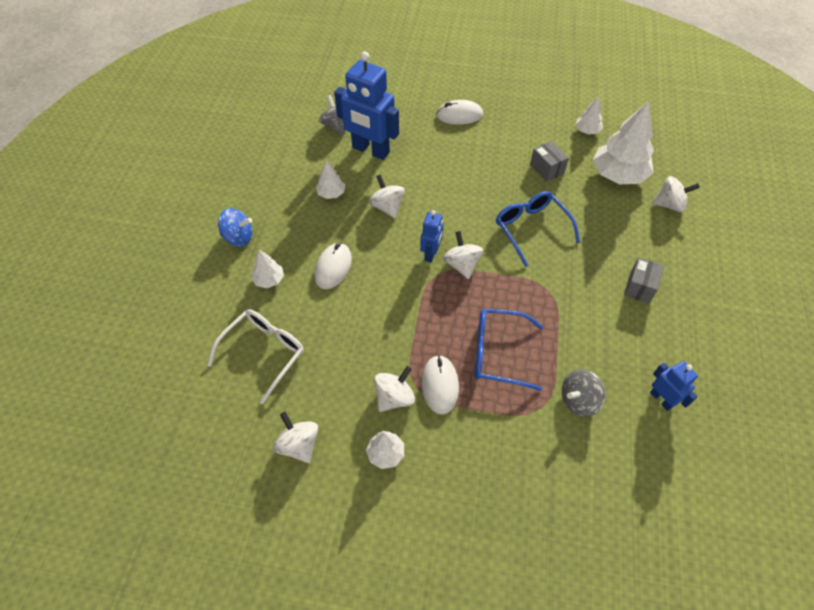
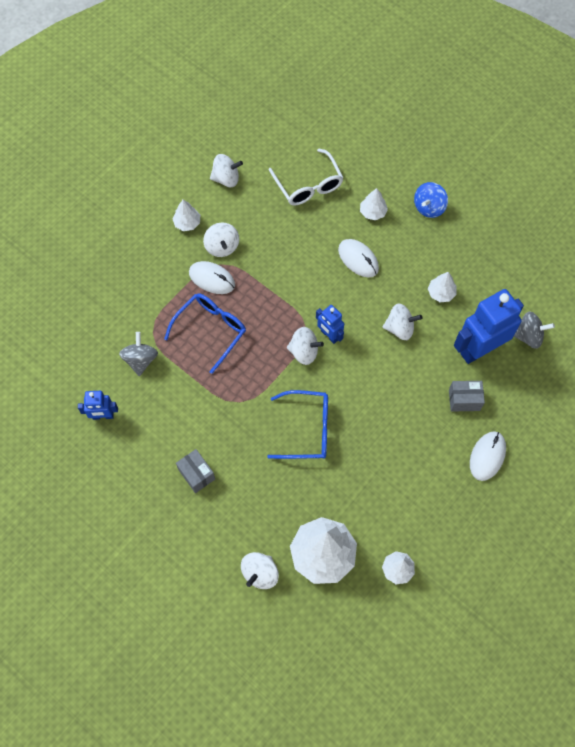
camera: 120 degrees right, 10 degrees up
(547, 169) = (368, 491): grey box -> grey box (464, 400)

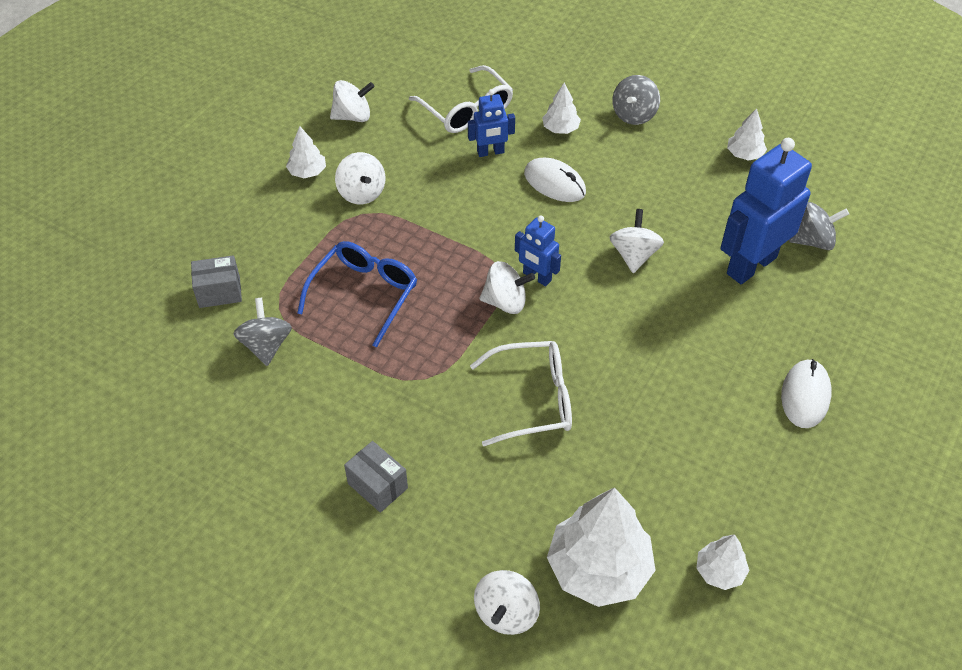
camera: 10 degrees left, 15 degrees down
(103, 416) = (218, 427): blue robot -> blue robot (490, 152)
(212, 279) = (354, 232): white mouse -> none
(307, 429) = (533, 400): blue glasses -> white glasses
(400, 328) = (634, 255): white spinning top -> white spinning top turned 75 degrees counterclockwise
(429, 207) = (634, 115): blue spinning top -> grey spinning top
(441, 293) = (678, 207): white tree -> white tree (744, 154)
(464, 400) = (749, 329): grey box -> grey box (219, 292)

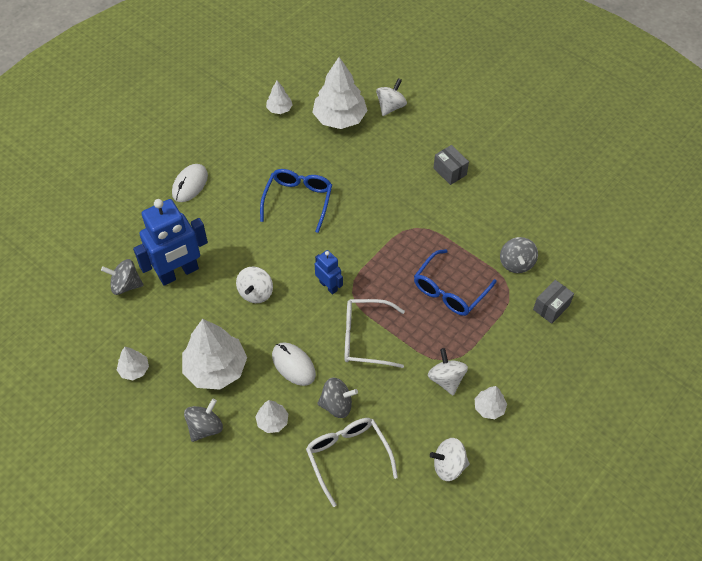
camera: 170 degrees left, 5 degrees up
(219, 292) = (551, 307): grey box -> grey box turned 45 degrees counterclockwise
(490, 152) = (337, 405): blue robot -> grey spinning top
(505, 302) = (354, 270): white spinning top -> none
(533, 400) = (351, 205): white glasses -> white glasses (365, 338)
(621, 395) = (298, 200): none -> blue glasses
(648, 168) = (216, 368): none -> white tree

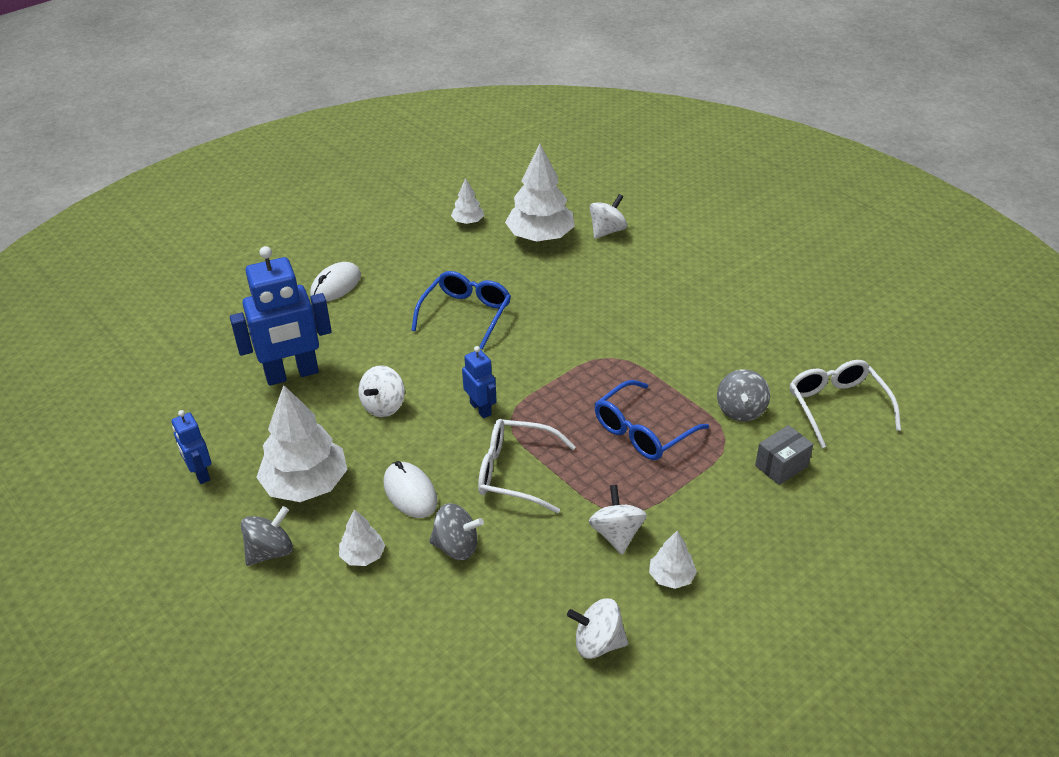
camera: 10 degrees right, 15 degrees down
(126, 285) = (222, 380): grey spinning top -> none
(134, 370) = (200, 473): white tree -> blue robot
(347, 456) = (455, 612): white glasses -> white glasses (837, 406)
(450, 171) = (669, 302): grey box -> none

